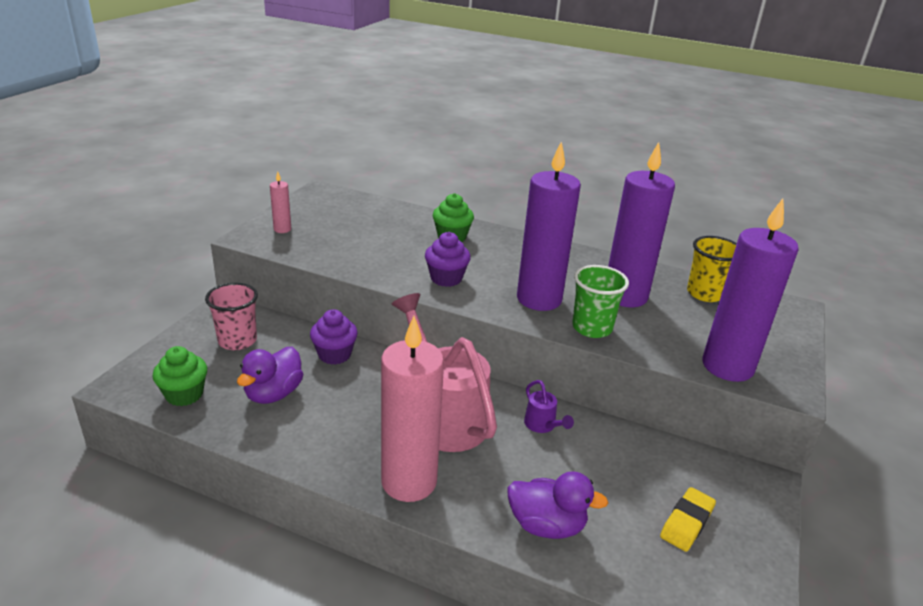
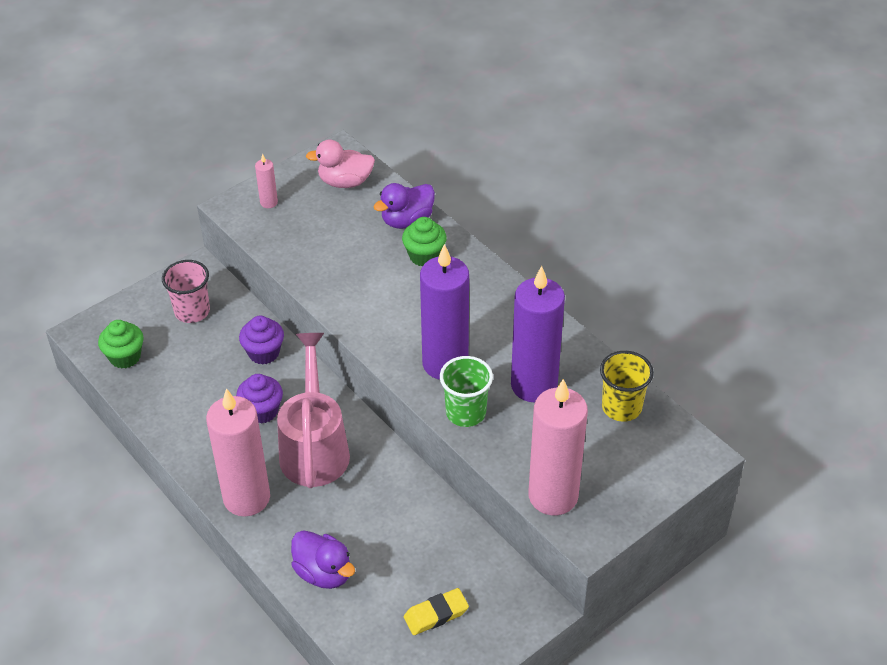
camera: 30 degrees right, 15 degrees up
(273, 394) = (192, 379): purple duck -> purple duck (407, 220)
(342, 206) = (345, 182): none -> pink duck
(446, 278) = (377, 312): purple cupcake -> purple cupcake (262, 411)
(542, 425) = (390, 486): purple watering can -> none
(727, 366) = (553, 496): purple candle -> pink candle

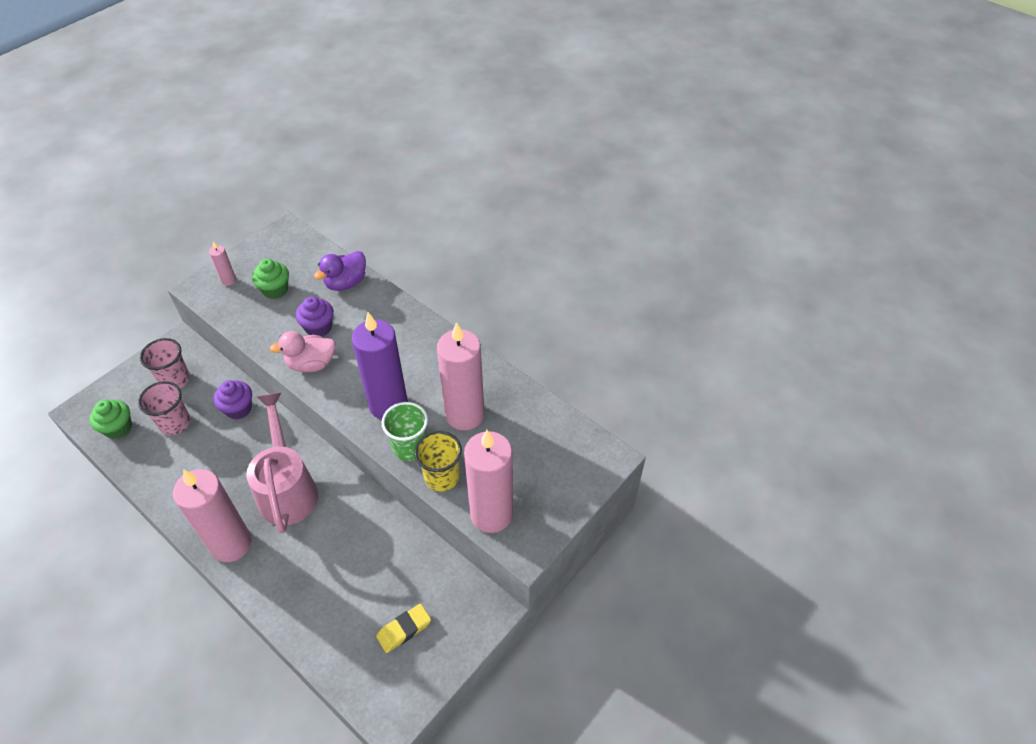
camera: 10 degrees left, 5 degrees up
(189, 360) = (175, 423): none -> pink cup
(262, 411) = (240, 461): purple cupcake -> purple cupcake (318, 327)
(324, 573) = (303, 605): purple duck -> none
(345, 182) = (292, 255): pink duck -> pink duck (311, 364)
(424, 256) = (363, 311): green cupcake -> green cupcake (275, 290)
(534, 385) = (465, 415): purple candle -> pink candle
(621, 407) = (539, 425): yellow cup -> yellow cup (442, 477)

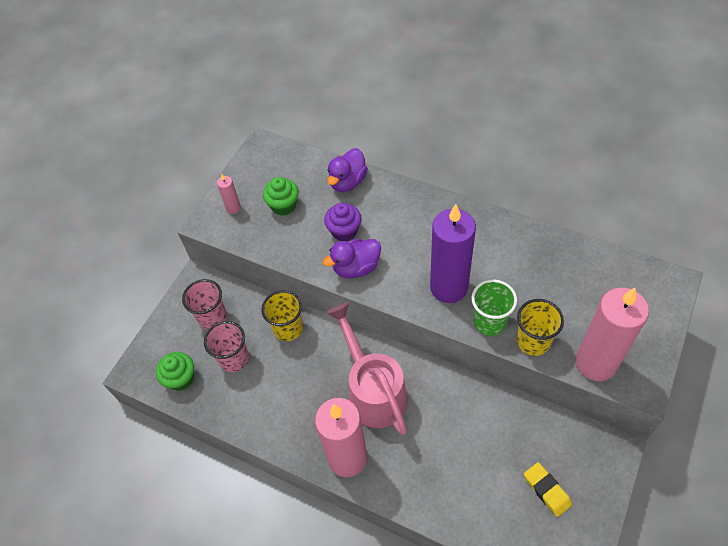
camera: 10 degrees left, 5 degrees up
(238, 409) = (288, 328): purple cupcake -> yellow cup
(311, 364) = (356, 268): pink duck -> purple duck
(404, 629) = (546, 490): yellow eraser -> yellow eraser turned 75 degrees counterclockwise
(465, 415) = (523, 277): pink candle -> none

